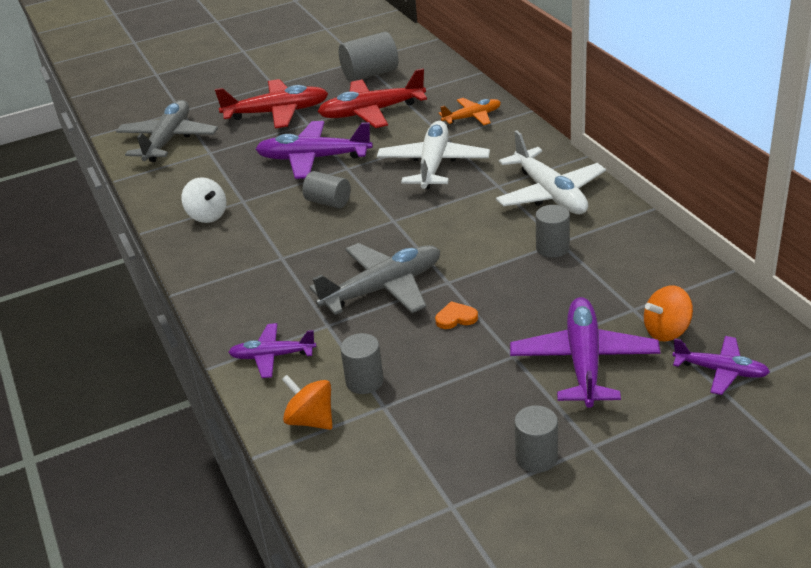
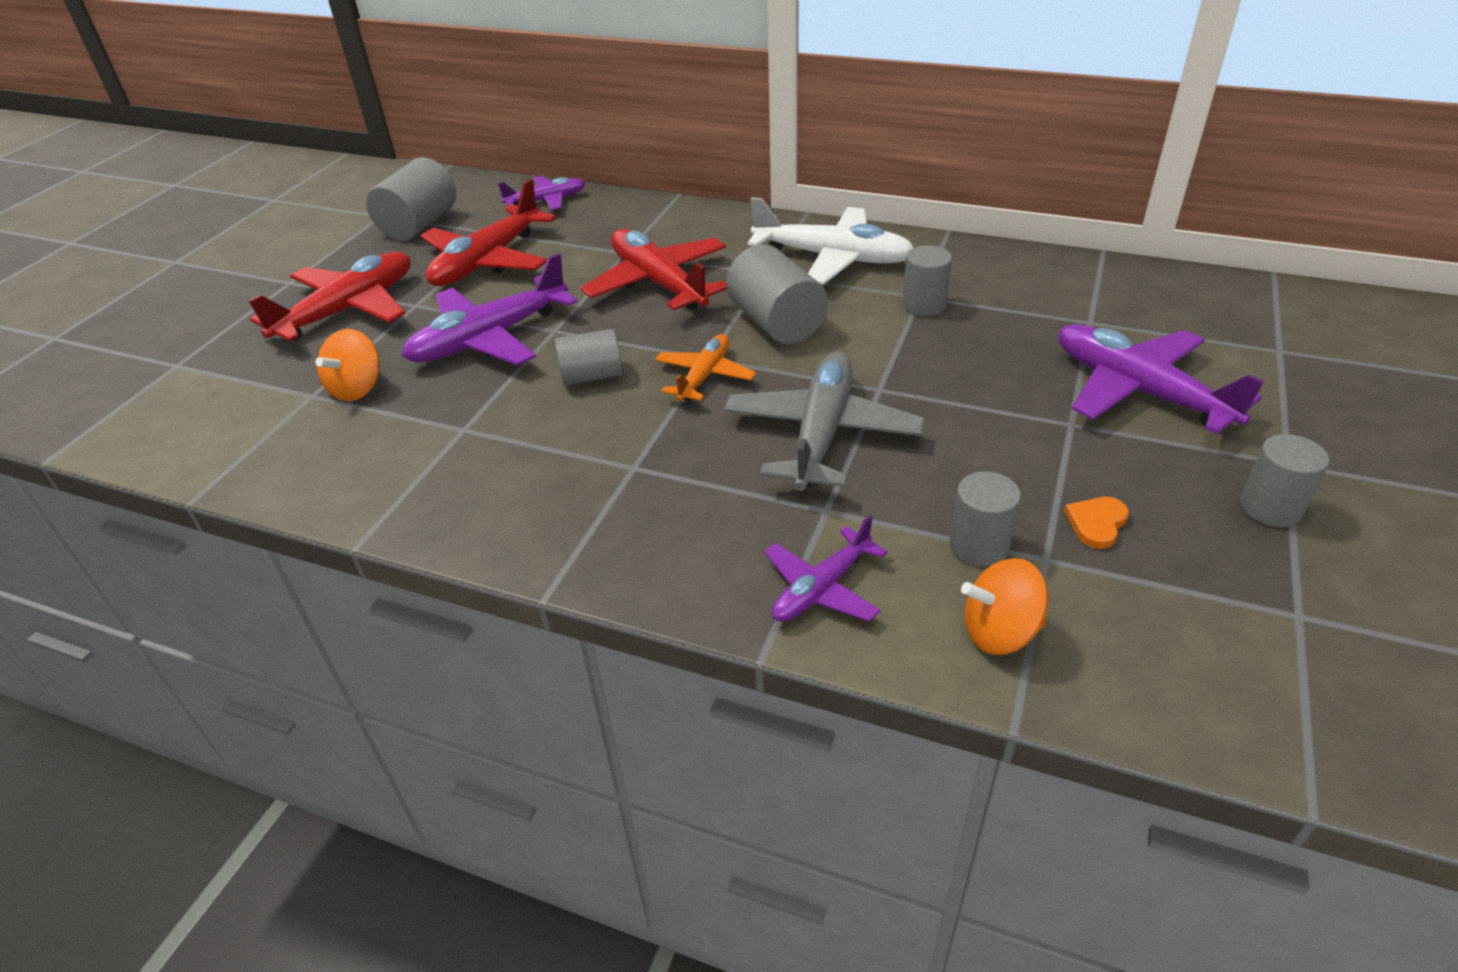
camera: 45 degrees left, 5 degrees up
(168, 140) = (212, 408): grey plane -> none
(207, 216) = (436, 471): white spinning top -> none
(433, 165) = (658, 283): white plane -> red plane
(456, 218) = (776, 323): none -> grey cylinder
(456, 318) = (952, 419): orange heart -> orange heart (1096, 523)
(472, 117) = (624, 222): orange plane -> orange plane (704, 376)
(666, 331) = (1150, 325): orange spinning top -> orange spinning top (357, 388)
(721, 371) = (1249, 335): purple plane -> purple plane (546, 201)

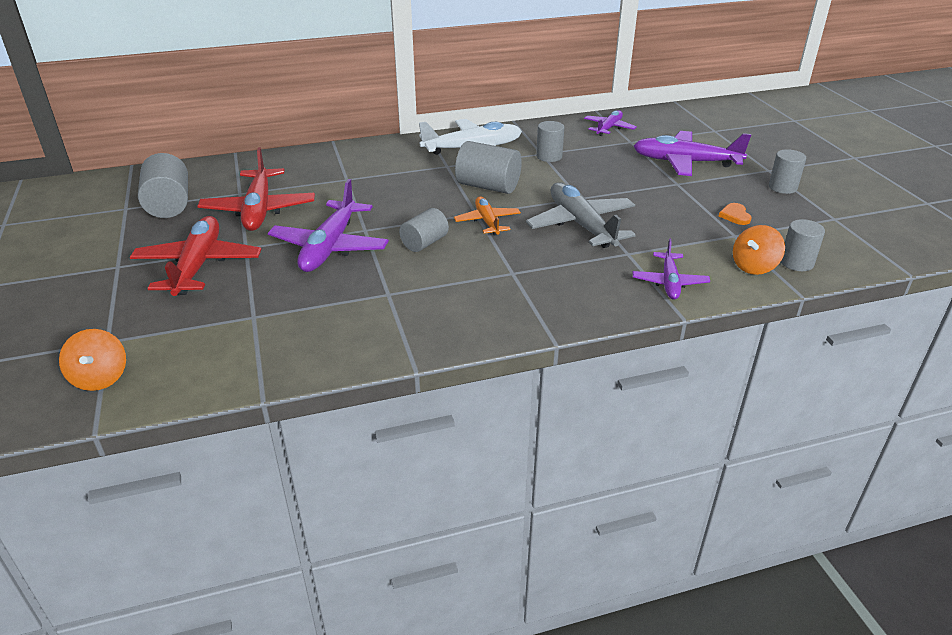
camera: 40 degrees left, 5 degrees down
(357, 388) = (281, 301): orange spinning top -> orange spinning top (100, 378)
(546, 201) = (246, 167): purple plane -> purple plane (609, 128)
(658, 283) = (392, 188): red plane -> none
(979, 545) = (705, 241): grey cylinder -> grey cylinder (796, 262)

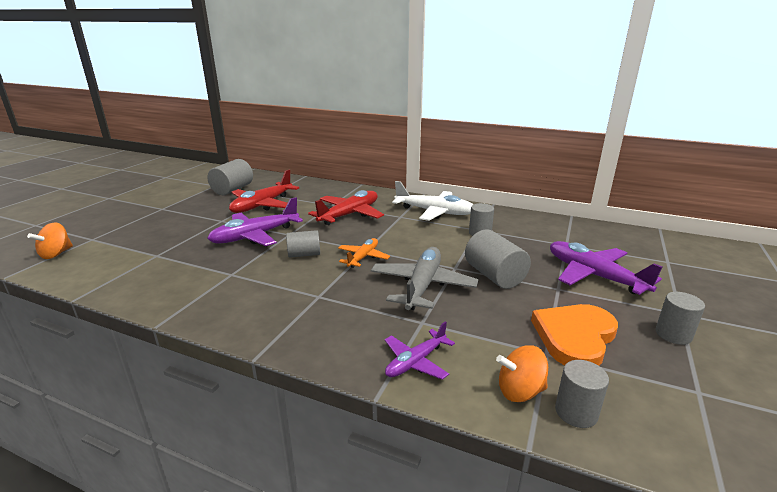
camera: 40 degrees right, 10 degrees down
(198, 265) = (187, 221): red plane -> red plane (349, 214)
(488, 186) = (403, 237): grey cylinder -> grey cylinder (494, 276)
(609, 128) = (562, 230): purple plane -> none
(735, 216) = (574, 337): orange heart -> orange heart, size x2.39

